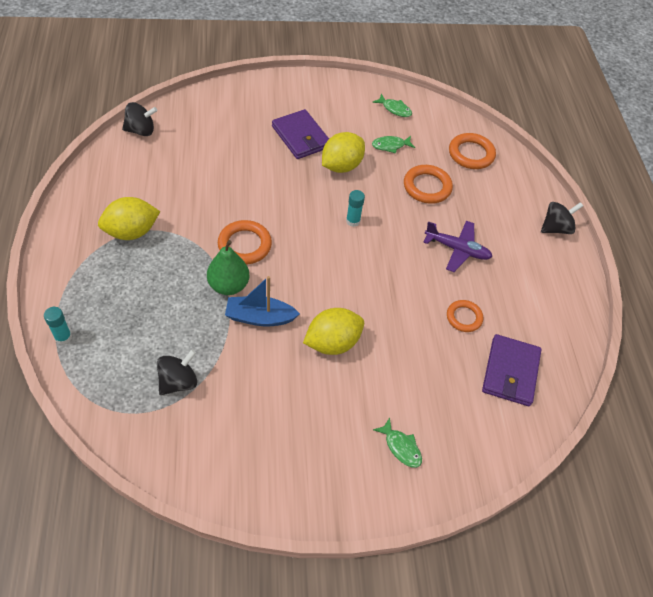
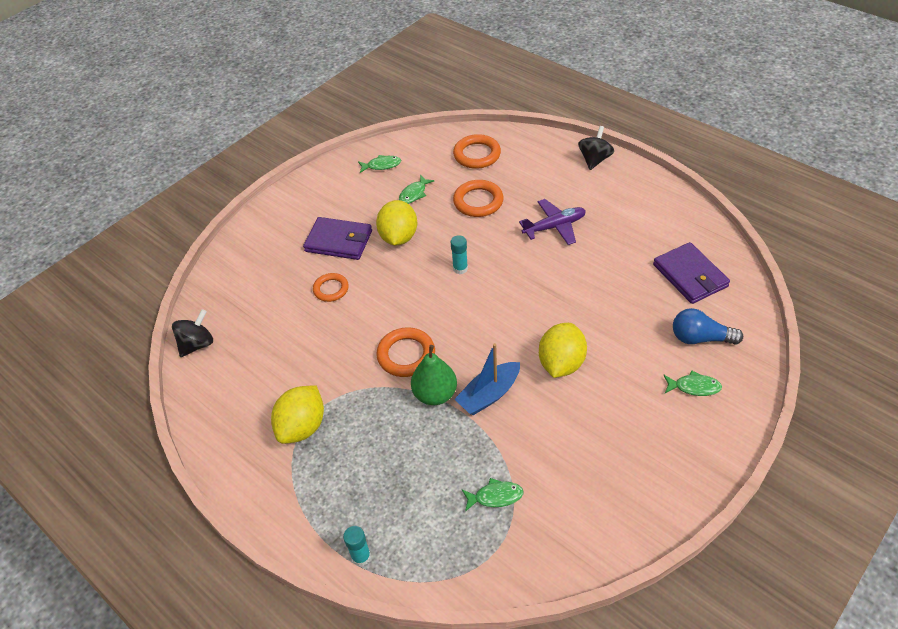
camera: 35 degrees left, 5 degrees down
(178, 382) = (495, 496): black spinning top -> green fish
(454, 420) = (700, 338): none -> blue light bulb
(464, 317) = (618, 267): orange ring -> orange ring (331, 289)

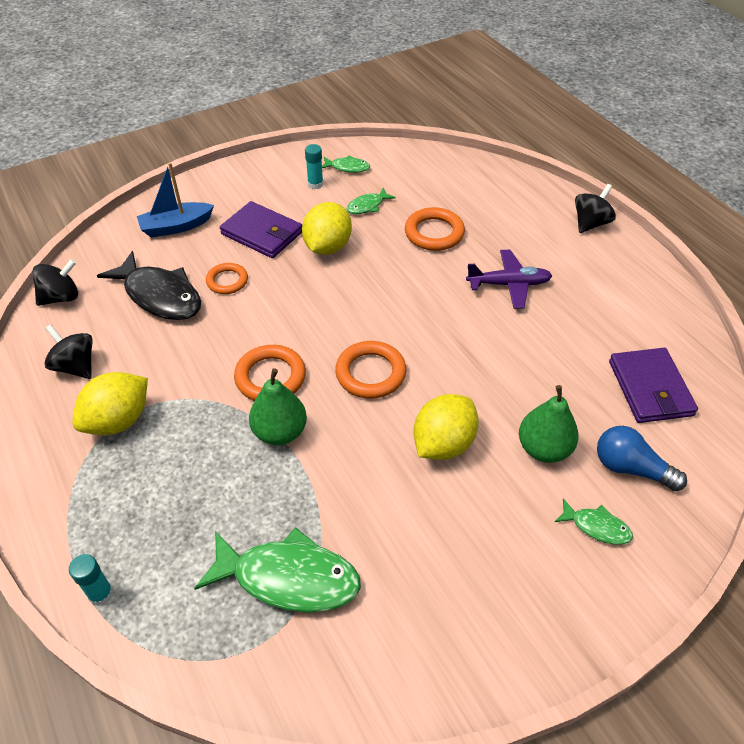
camera: 15 degrees right, 0 degrees up
(243, 396) = (76, 366): none -> black spinning top
(281, 318) = (160, 296): none -> black fish
(460, 268) = (378, 300): turquoise glue stick -> turquoise glue stick (315, 184)
(477, 155) = (457, 183): orange ring -> orange ring (370, 373)
(489, 394) = (341, 453): blue boat -> blue boat (176, 227)
(495, 496) = (289, 578): green fish -> green fish, size x2.04
(634, 344) = (544, 449): none -> green pear

